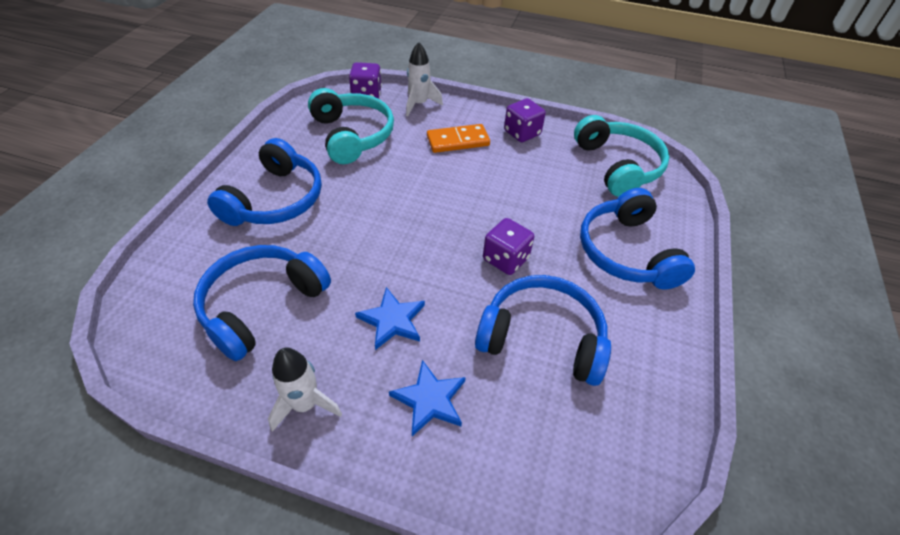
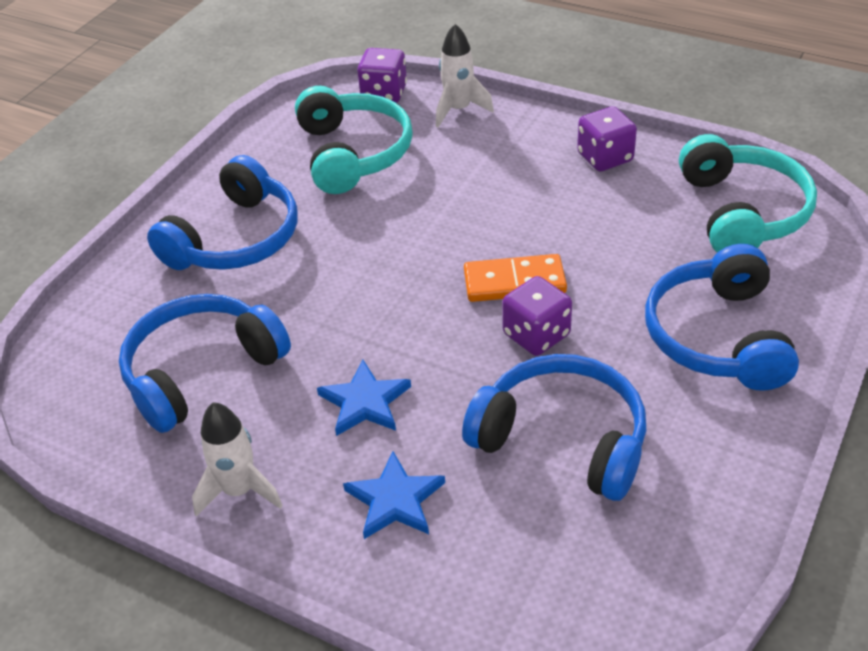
camera: 15 degrees right, 5 degrees down
(458, 141) = (504, 166): orange domino -> orange domino (514, 282)

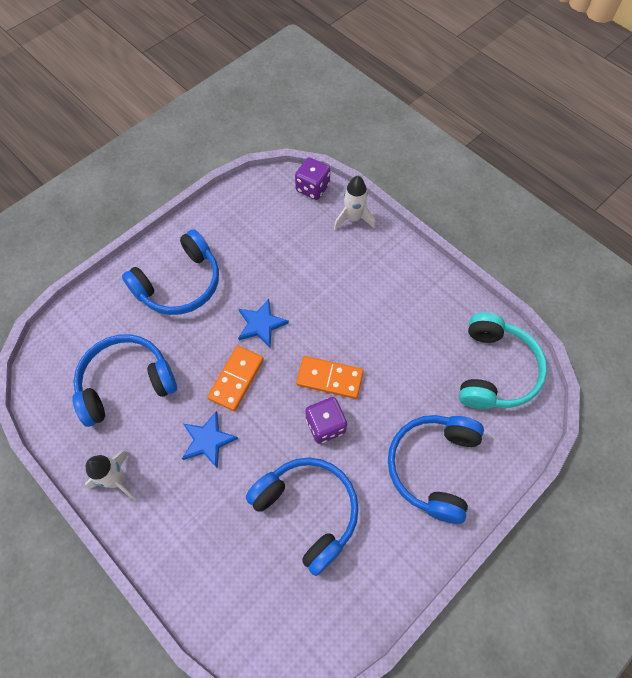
camera: 15 degrees right, 20 degrees up
(353, 153) = (274, 235): turquoise headphones -> none
(374, 320) = (236, 379): none -> orange domino
(395, 500) = (198, 519): blue star -> blue star (261, 324)
(605, 157) = (428, 292): purple dice -> none

